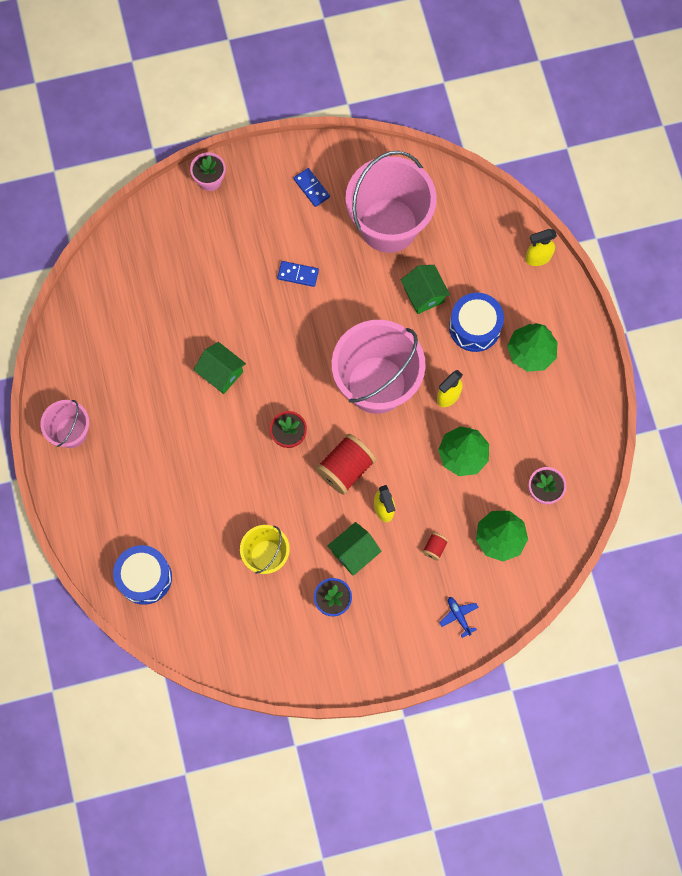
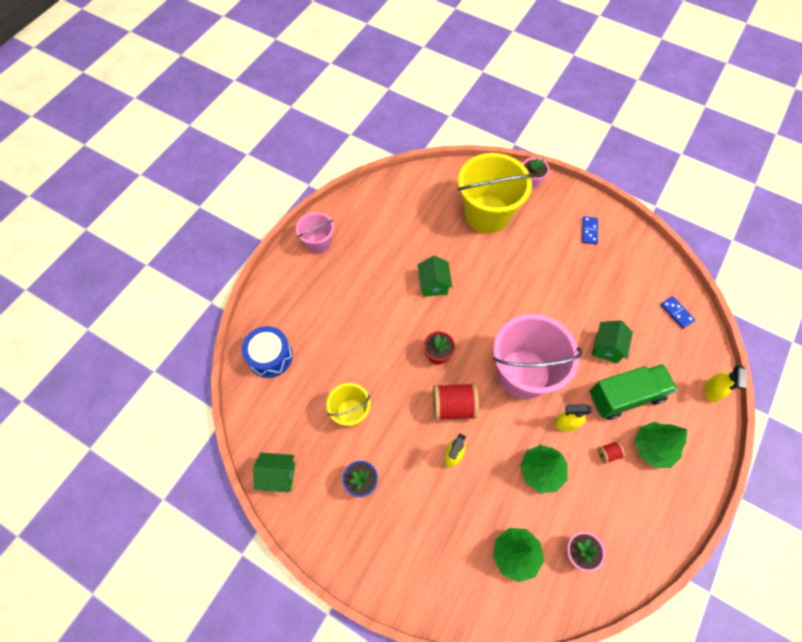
camera: 45 degrees right, 10 degrees down
(201, 255) = (487, 214): none -> yellow bucket
(298, 274) = (535, 269): blue domino -> blue domino (676, 313)
(354, 552) = (406, 465): green house -> green house (278, 476)
(388, 225) = (620, 289): pink bucket -> none
(434, 548) = (462, 515): red spool -> red spool (608, 454)
(458, 616) = (434, 581): blue plane -> none
(474, 327) = (625, 396): blue drum -> green truck
(537, 258) = (711, 391): yellow spray bottle -> yellow spray bottle turned 105 degrees counterclockwise

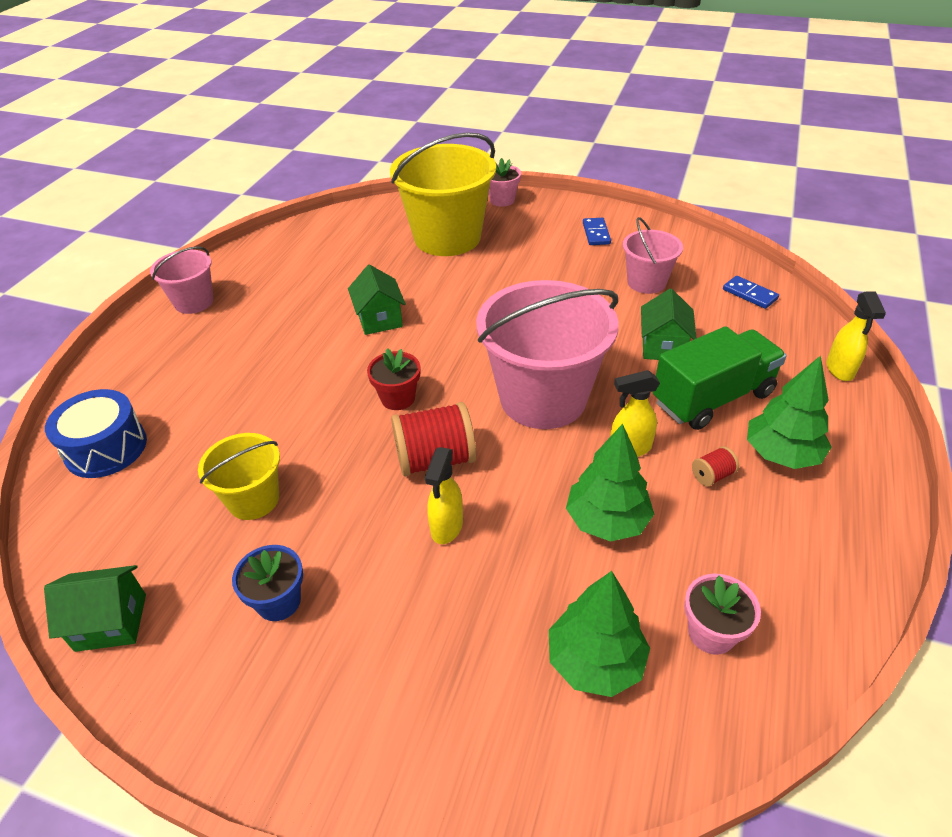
camera: 10 degrees left, 20 degrees down
(611, 287) = (646, 282): none -> pink bucket

